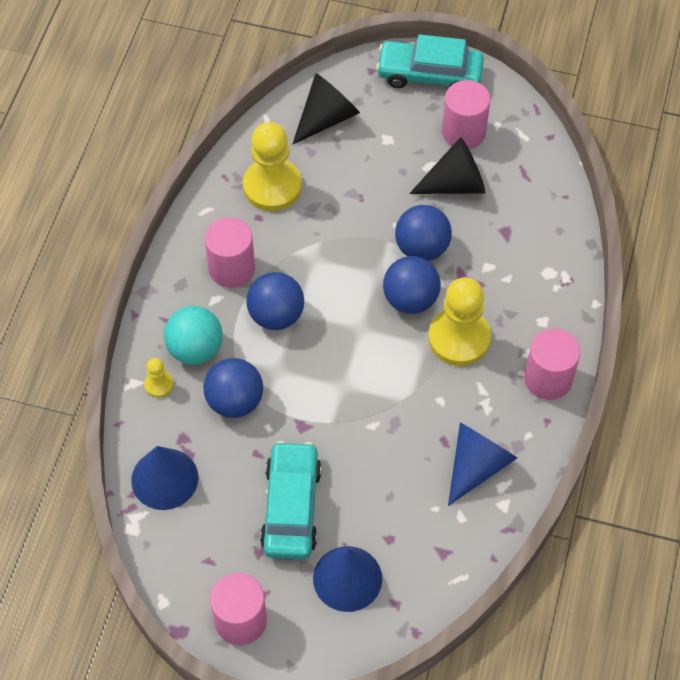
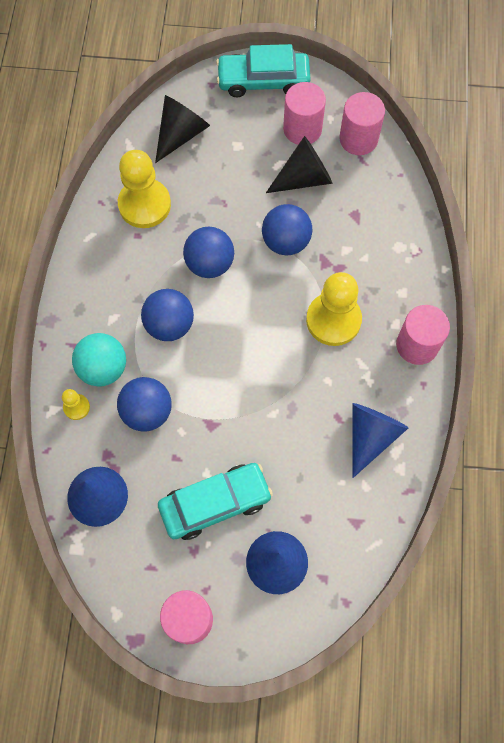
camera: 10 degrees left, 10 degrees up
(232, 268) = (122, 287): pink cylinder -> pink cylinder (358, 139)
(291, 507) = (215, 503): turquoise car -> turquoise car turned 75 degrees clockwise
(410, 299) = (284, 291): blue ball -> blue ball (209, 263)

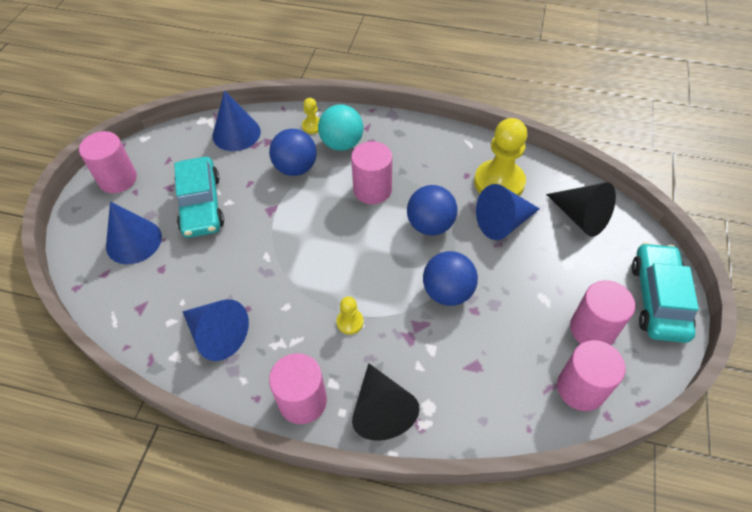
camera: 100 degrees right, 15 degrees down
(169, 325) = (372, 190): blue ball -> pink cylinder
(197, 199) = (503, 222): none -> blue cone
(304, 178) = (526, 321): black cone -> black cone (381, 410)
(333, 320) = (350, 322): yellow pawn -> yellow pawn, size x0.46

